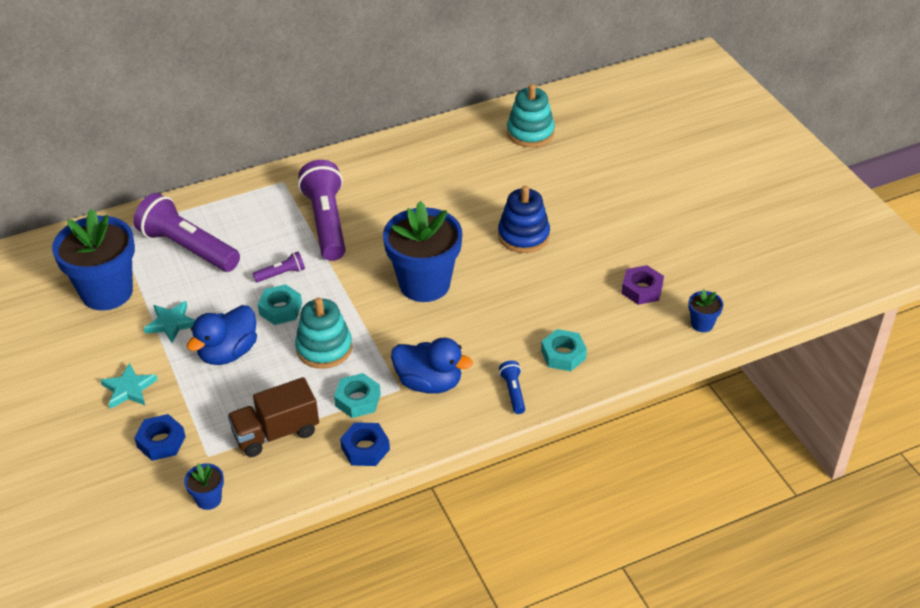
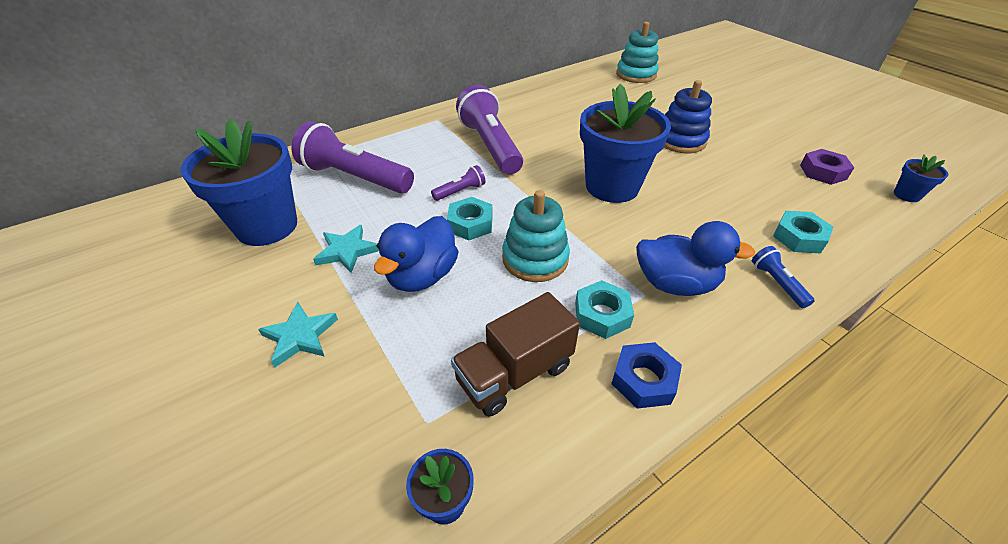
camera: 10 degrees left, 0 degrees up
(161, 442) = (354, 409): blue nut -> none

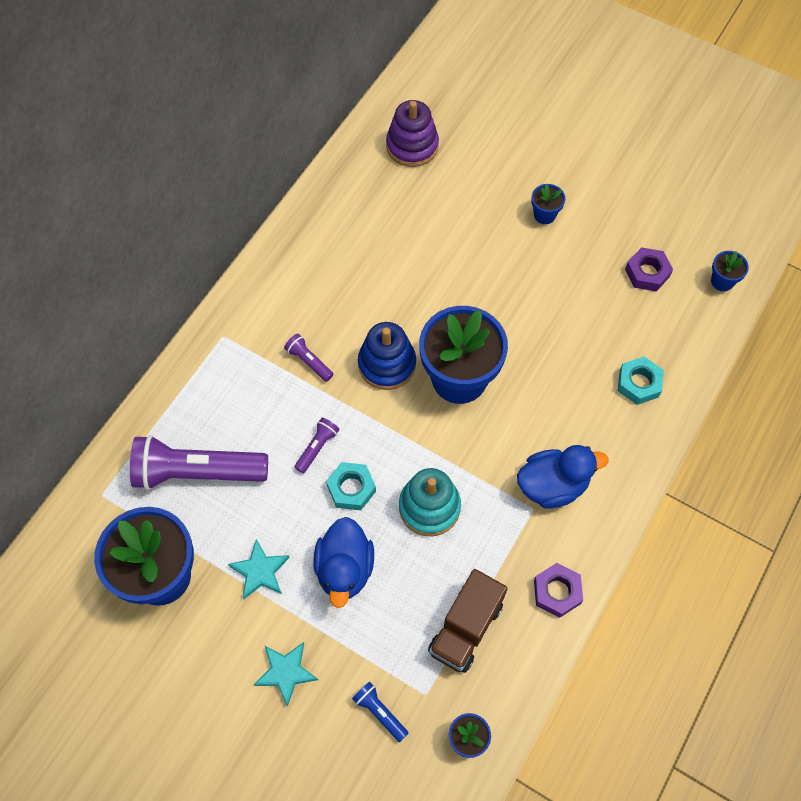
camera: 25 degrees left, 20 degrees up
(490, 146) = (309, 361): purple flashlight -> purple flashlight, size x0.44
(602, 314) = (507, 544): turquoise nut -> none
(636, 75) = (412, 146): turquoise stacking toy -> purple stacking toy
(643, 380) = (557, 592): blue nut -> purple nut
(680, 141) = (502, 271): blue stacking toy -> blue stacking toy (387, 364)
(731, 122) = (544, 215): none -> blue flower pot
(777, 283) = (630, 450): blue flashlight -> blue flashlight (380, 712)

